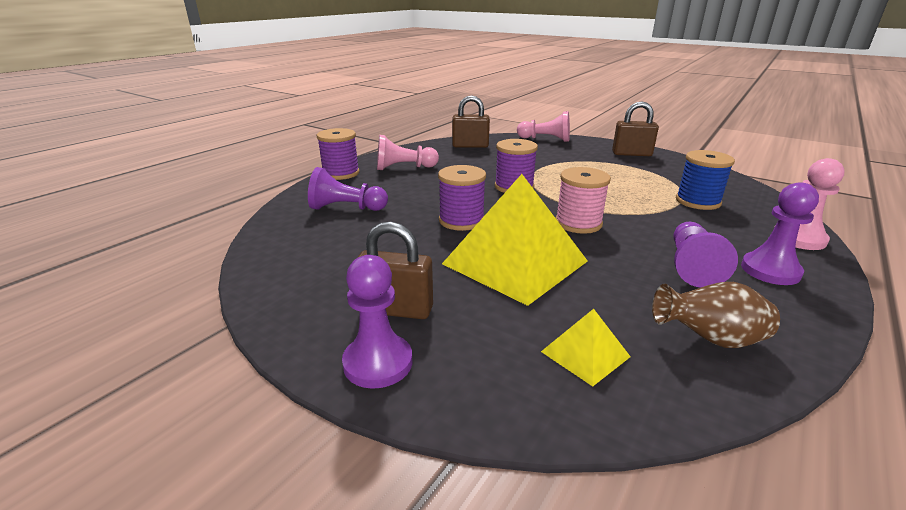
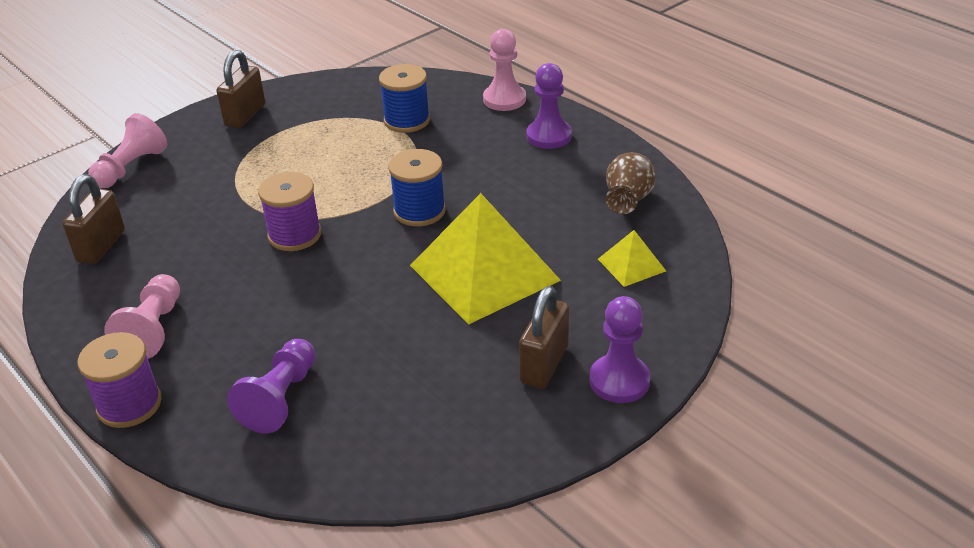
camera: 75 degrees left, 10 degrees up
(461, 220) = (372, 295): purple spool -> none
(578, 223) = (419, 211): pink spool -> blue spool
(692, 266) = (528, 171): purple pawn -> none

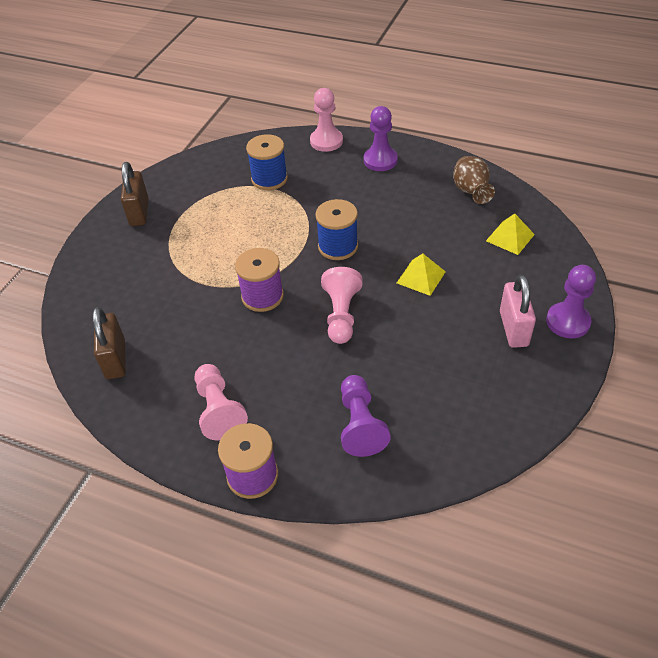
camera: 25 degrees left, 10 degrees up
(131, 168) = (82, 286): pink pawn -> pink pawn (341, 315)
(484, 273) = (421, 277): yellow pyramid -> yellow pyramid, size x0.45
(544, 364) = (513, 328): brown padlock -> pink padlock

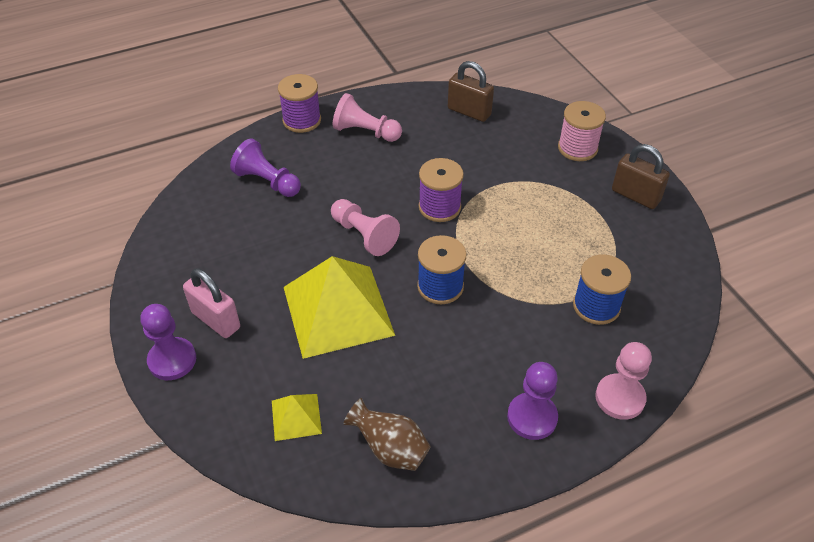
camera: 130 degrees right, 0 degrees up
(107, 266) = (577, 148): none -> pink spool
(421, 277) = (337, 310): yellow pyramid -> yellow pyramid, size x2.20

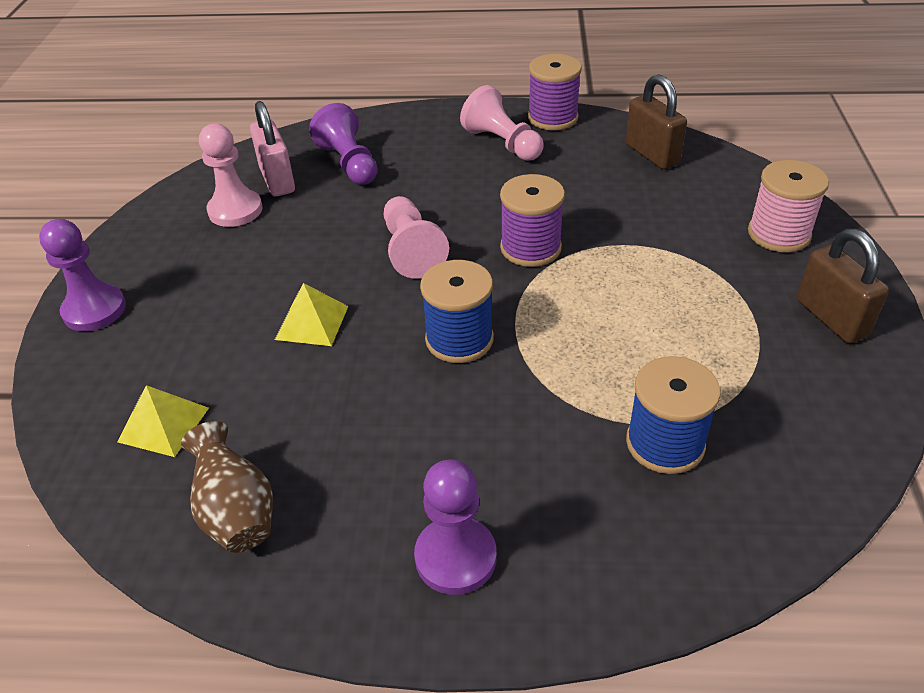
camera: 30 degrees right, 5 degrees down
(216, 320) = (173, 285): pink padlock -> pink padlock (277, 180)
(302, 120) = (438, 114): purple spool -> purple spool (552, 117)
(337, 310) = (312, 322): yellow pyramid -> yellow pyramid, size x0.45
(620, 398) = (611, 589): pink pawn -> pink pawn (235, 210)

